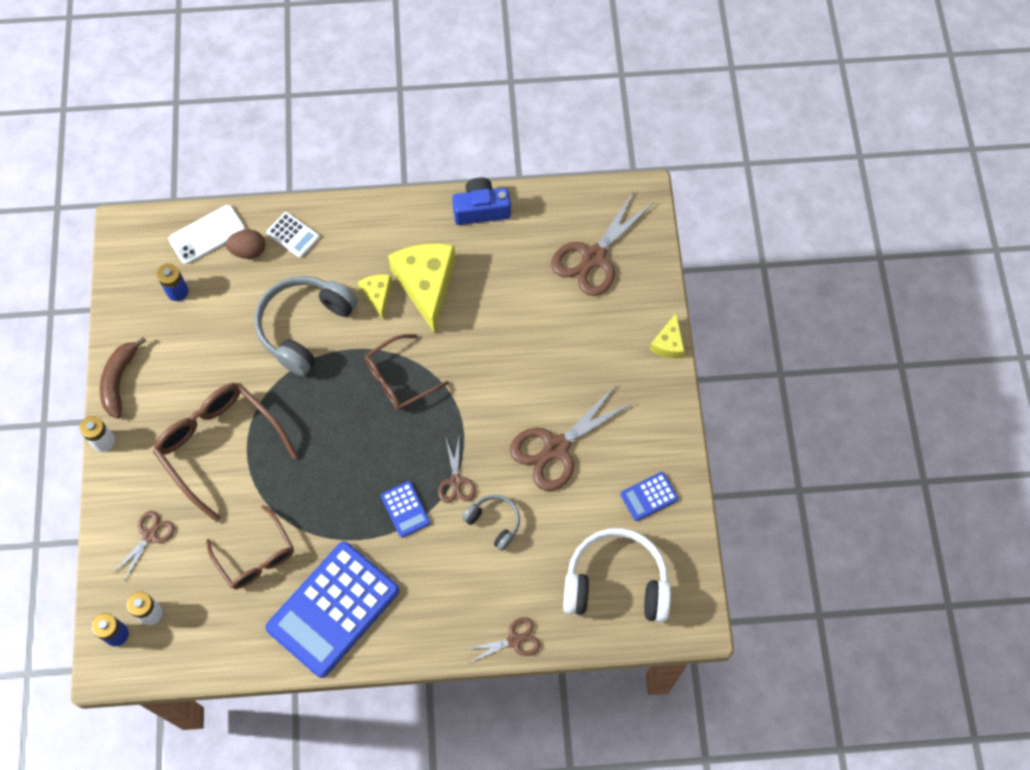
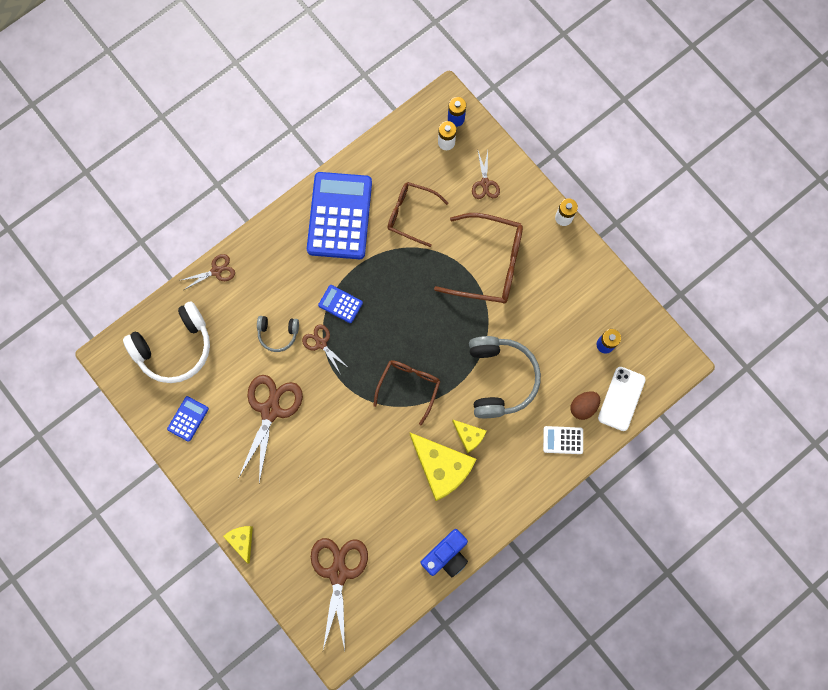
camera: 145 degrees right, 10 degrees up
(119, 380) = (588, 261): brown banana -> none
(514, 640) = (216, 271): brown scissors -> brown scissors turned 150 degrees counterclockwise

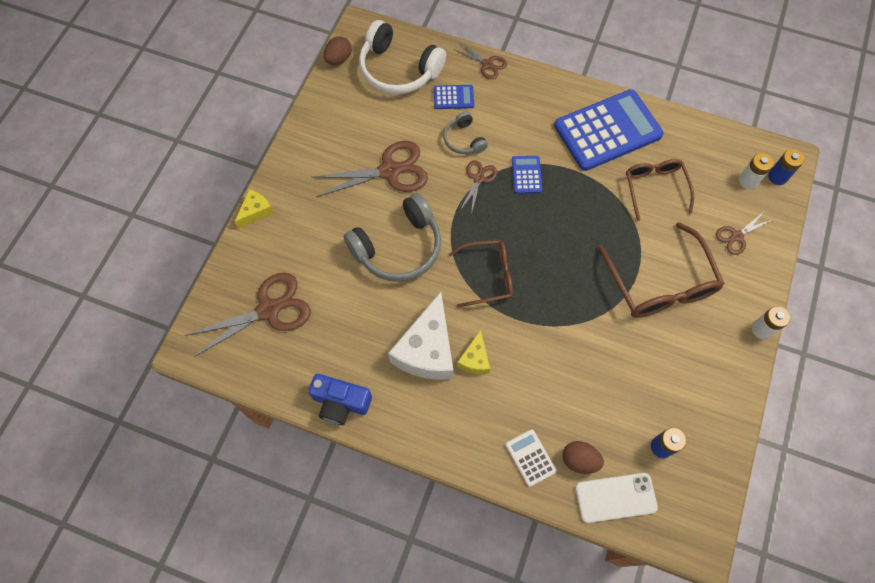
camera: 60 degrees right, 10 degrees down
(131, 393) = (338, 59): none -> brown egg
(188, 419) = (342, 112): blue calculator -> blue calculator (453, 97)
(441, 467) = (427, 350): yellow cheese -> white cheese
(500, 379) = (552, 358): grey headphones -> grey headphones (398, 248)

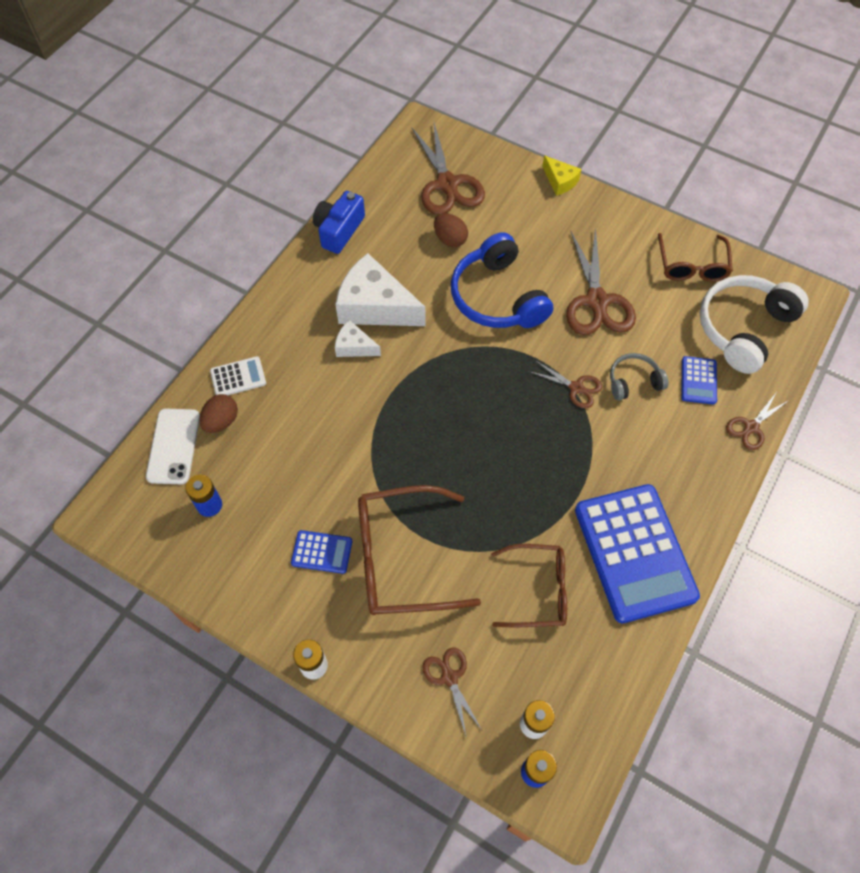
camera: 100 degrees right, 5 degrees down
(338, 59) = (760, 270): brown egg -> brown egg (450, 239)
(398, 248) = (497, 297): grey headphones -> blue headphones
(475, 359) = (354, 347): yellow cheese -> white cheese
(488, 276) = (447, 375): brown glasses -> brown glasses (692, 266)
(526, 175) = (576, 440): blue calculator -> blue calculator (322, 552)

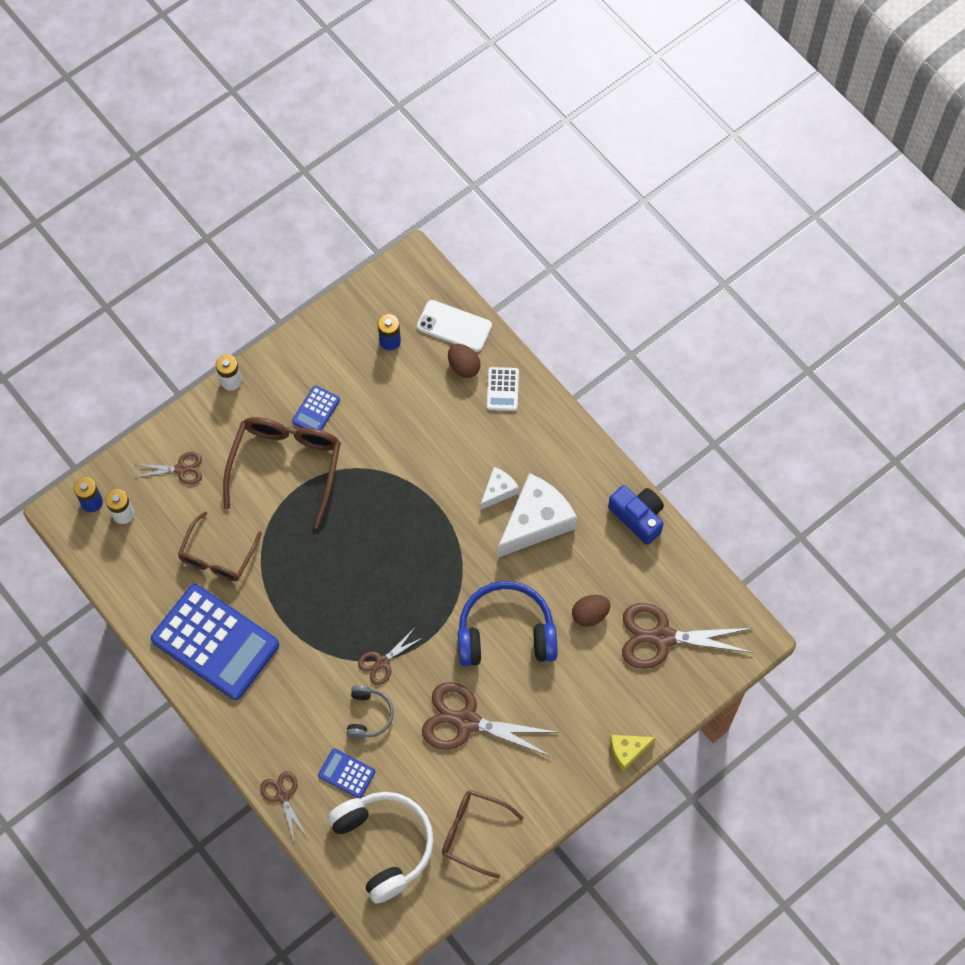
camera: 110 degrees right, 5 degrees up
(634, 553) = (215, 642): blue calculator -> blue calculator turned 150 degrees counterclockwise

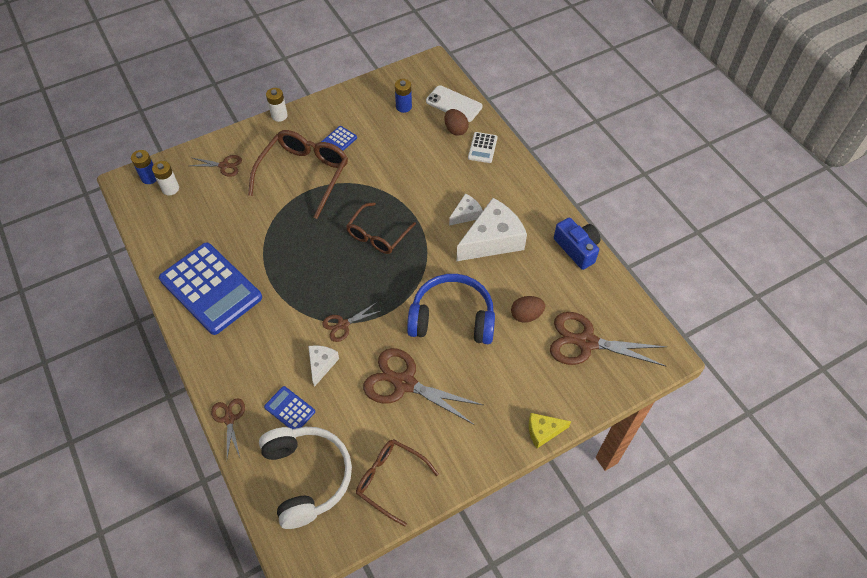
camera: 10 degrees right, 10 degrees down
(217, 556) = (233, 227): brown glasses -> brown glasses (378, 235)
(369, 715) = (321, 364): grey headphones -> white cheese

